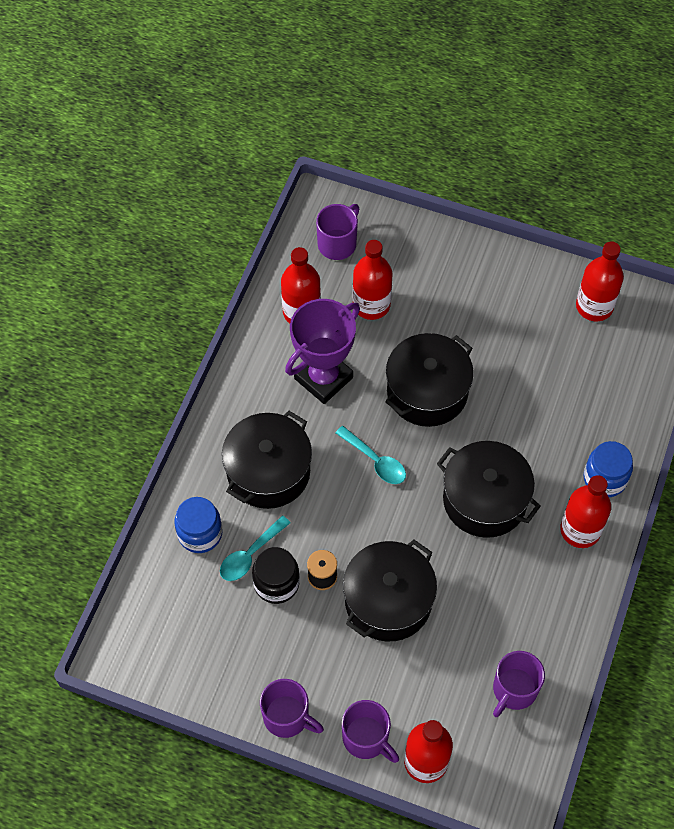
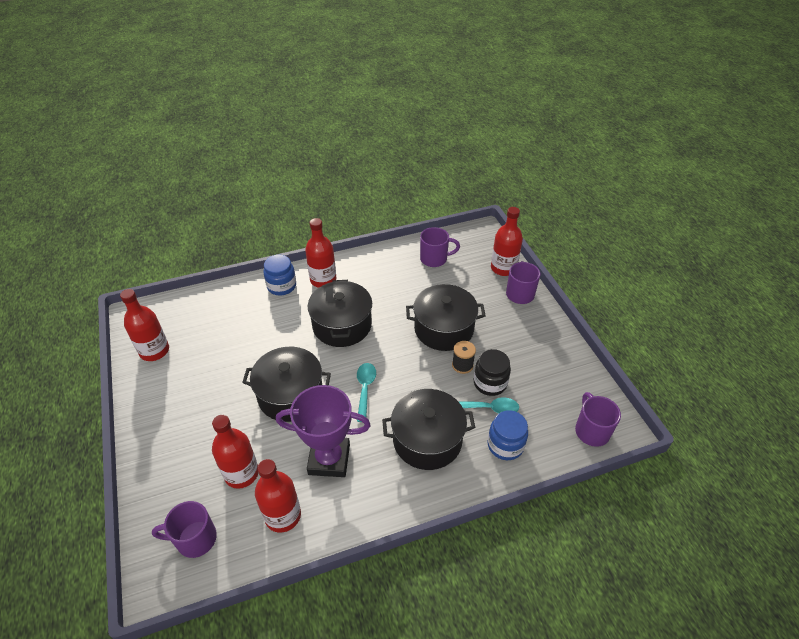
camera: 130 degrees left, 15 degrees down
(287, 717) = (549, 328): purple mug -> purple mug (591, 430)

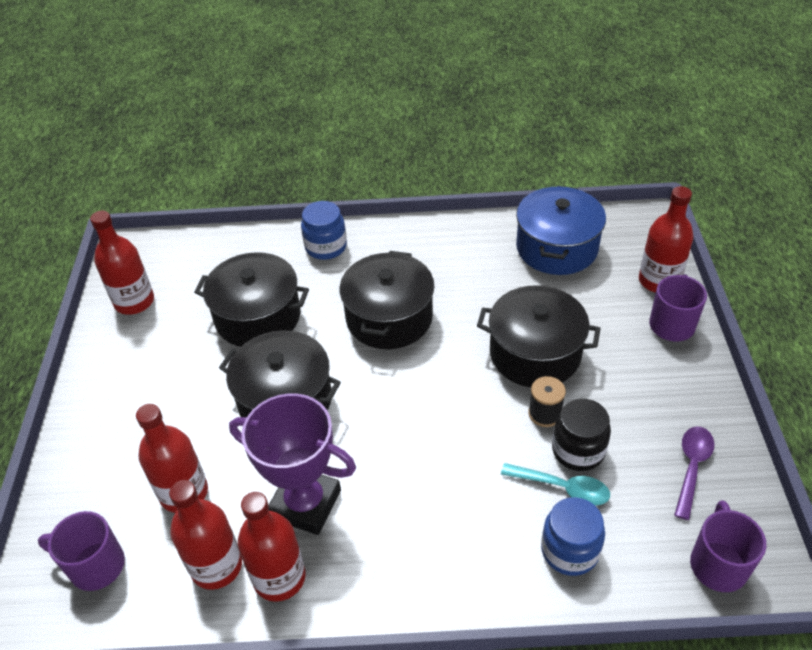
camera: 20 degrees right, 0 degrees up
(323, 280) = (385, 248): red bottle -> red bottle (279, 577)
(365, 389) = (390, 416): turquoise spoon -> none
(427, 440) = (454, 512): black pot -> black pot (258, 317)
(434, 259) = (556, 248): purple mug -> blue pot
(559, 377) = (692, 467): none -> purple spoon

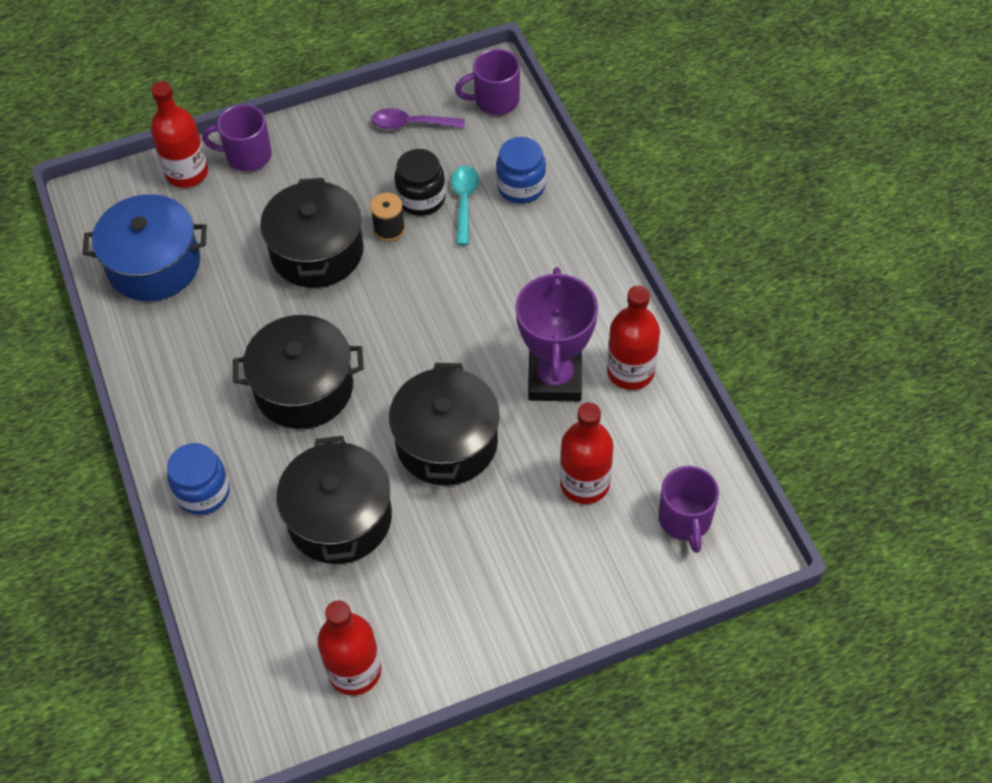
camera: 110 degrees left, 10 degrees up
(216, 566) = (642, 422): red bottle -> none

